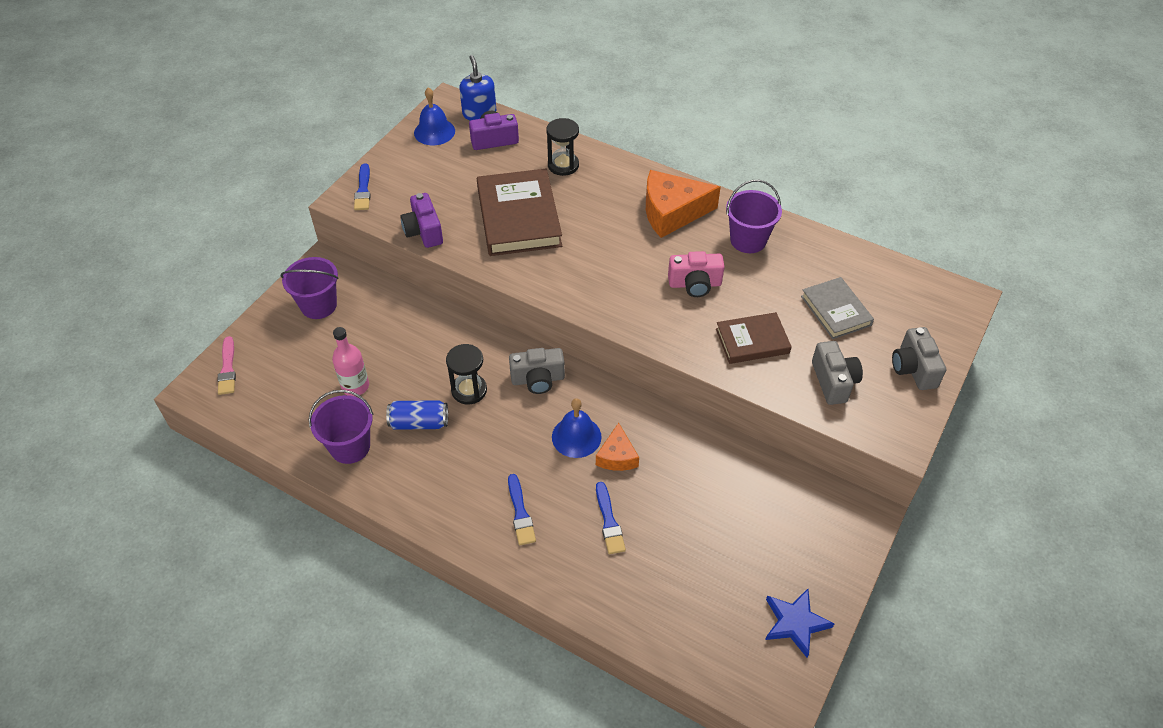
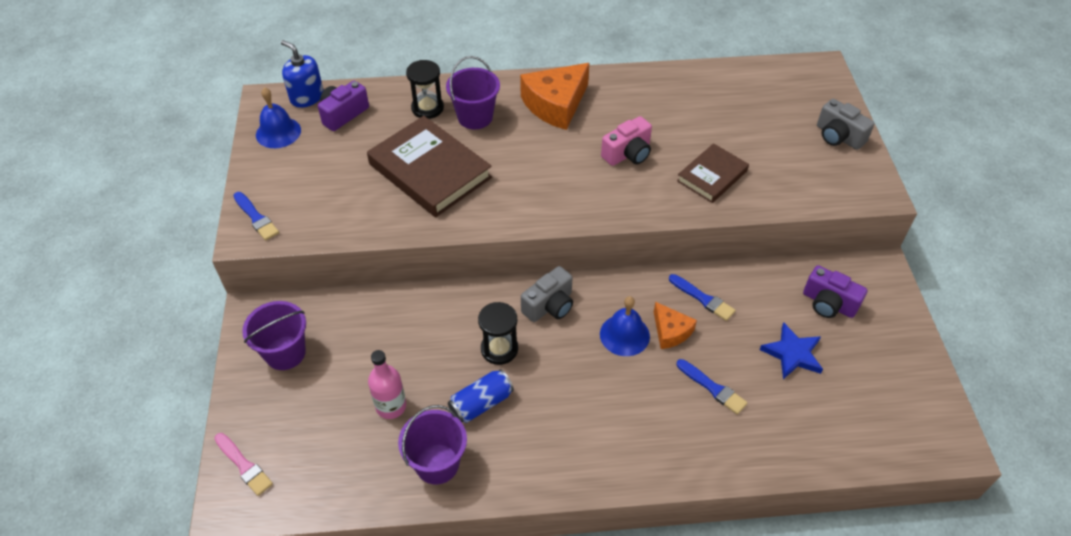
camera: 35 degrees left, 0 degrees up
(424, 231) = (353, 226): purple camera -> purple camera (828, 303)
(520, 513) = (638, 426): blue brush -> blue brush (703, 299)
(748, 240) = (635, 99): purple bucket -> purple bucket (475, 117)
(795, 623) = (909, 378): blue star -> blue star (792, 354)
(833, 381) = (796, 175): grey camera -> none
(836, 311) = (748, 121): grey book -> none

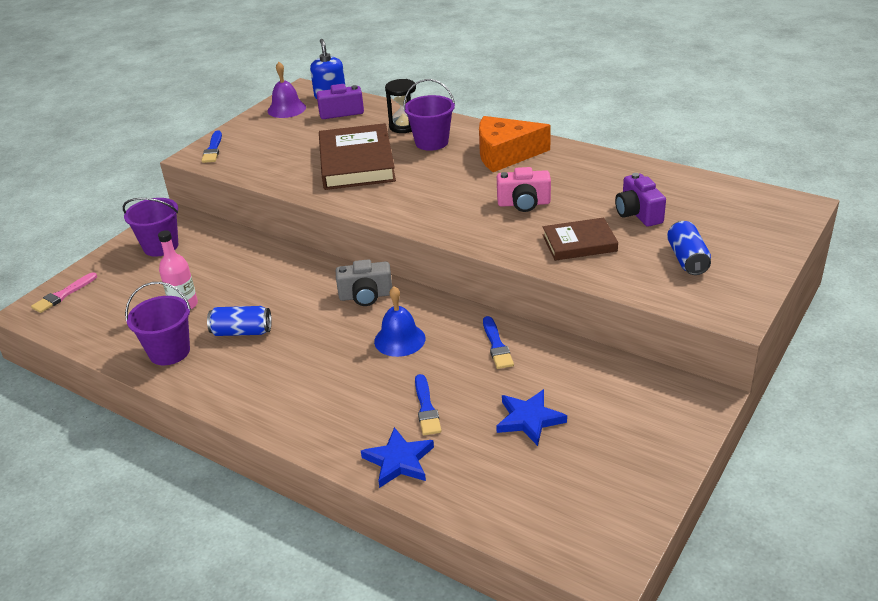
camera: 40 degrees right, 15 degrees down
(244, 465) = (63, 295): pink brush -> pink brush turned 45 degrees clockwise
(278, 132) = (286, 109): blue bell -> purple bell
(499, 349) = (296, 306): black hourglass -> none
(670, 331) = (440, 354): orange cheese -> none
(743, 448) = (399, 461): none -> blue star
(800, 155) = (687, 259): none -> blue can
(828, 303) = (612, 400): purple camera -> purple camera (638, 213)
(838, 136) = (747, 259): grey camera -> none

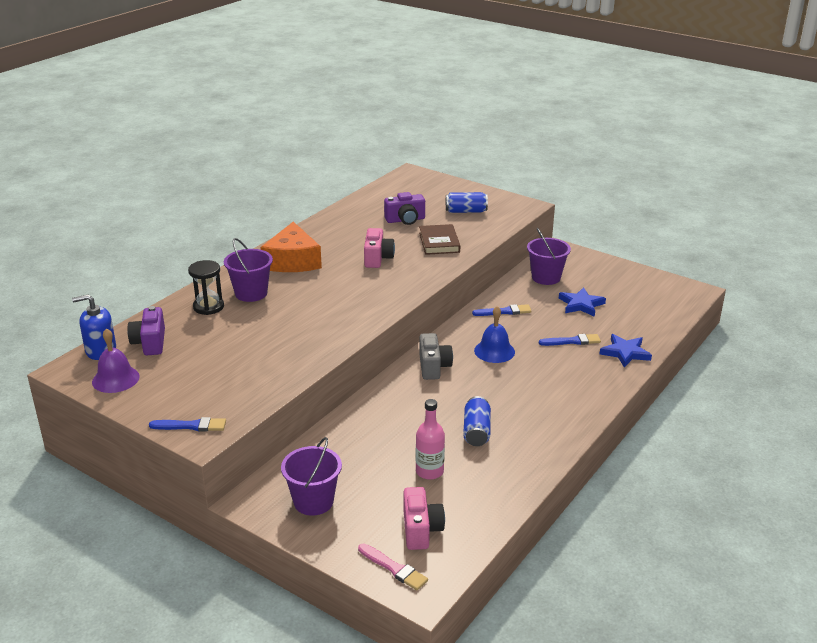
camera: 90 degrees left, 5 degrees down
(104, 305) = (421, 529): none -> pink camera
(169, 352) = (502, 472): purple bucket -> purple bucket (546, 277)
(356, 162) = (271, 332): brown book -> none

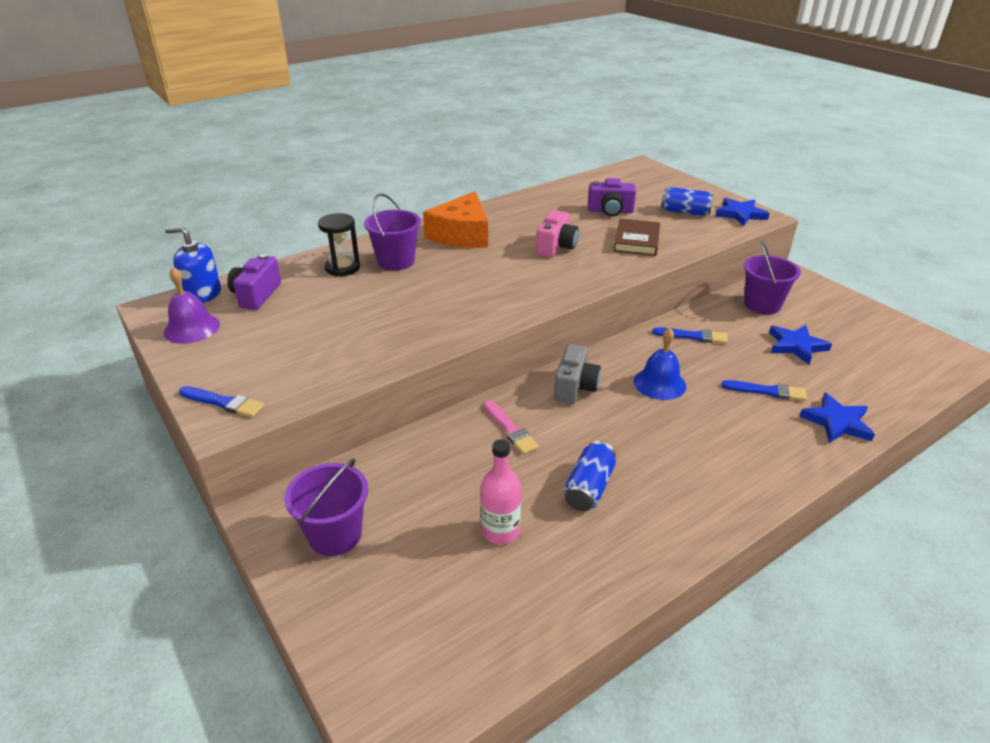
camera: 20 degrees right, 5 degrees up
(394, 568) = (376, 674): pink brush -> pink brush (510, 429)
(421, 529) = (444, 620): pink camera -> none
(509, 206) = (740, 214): none -> blue star

